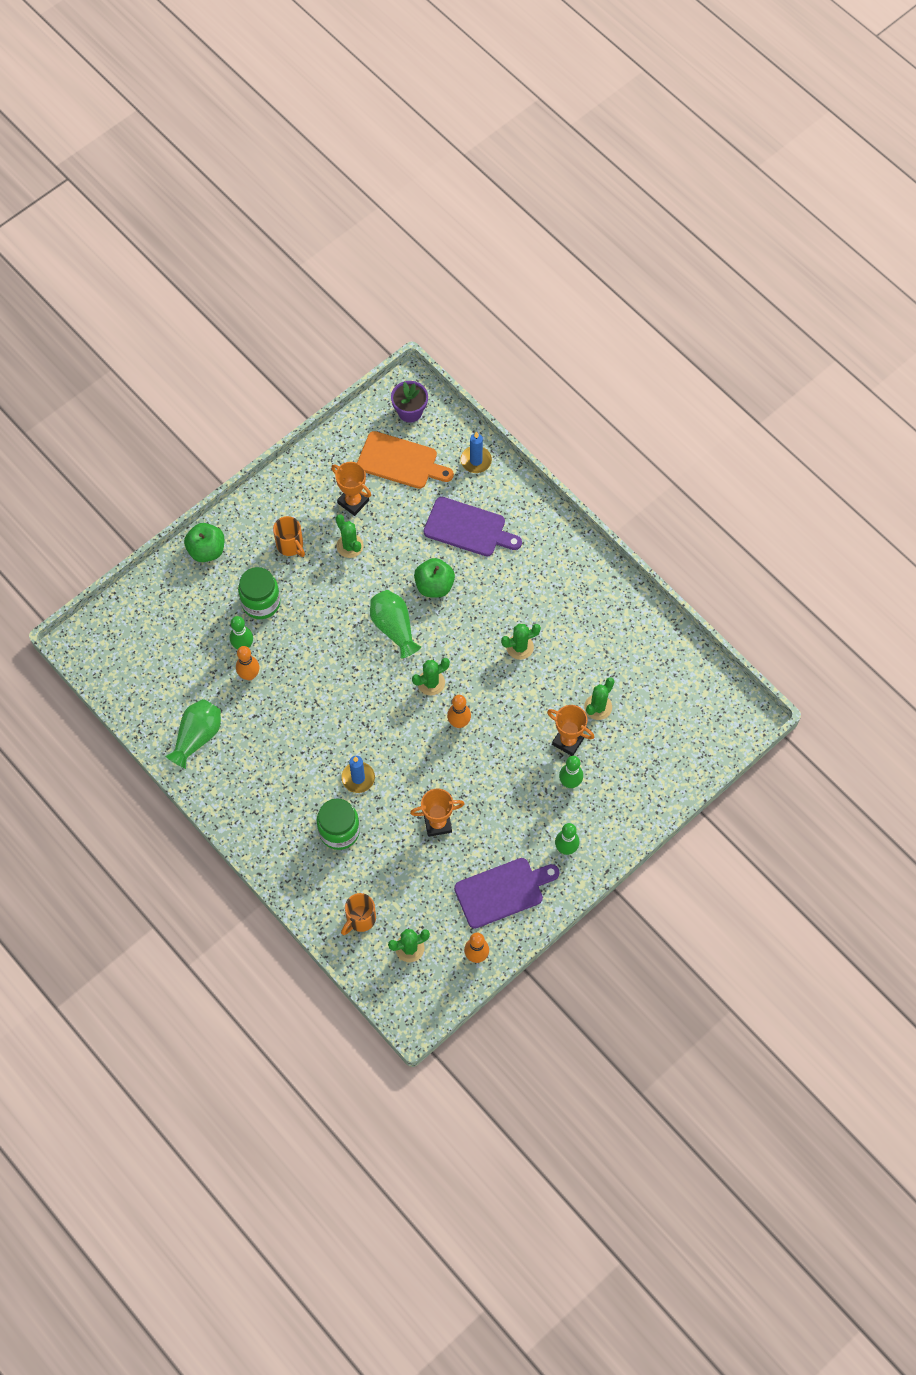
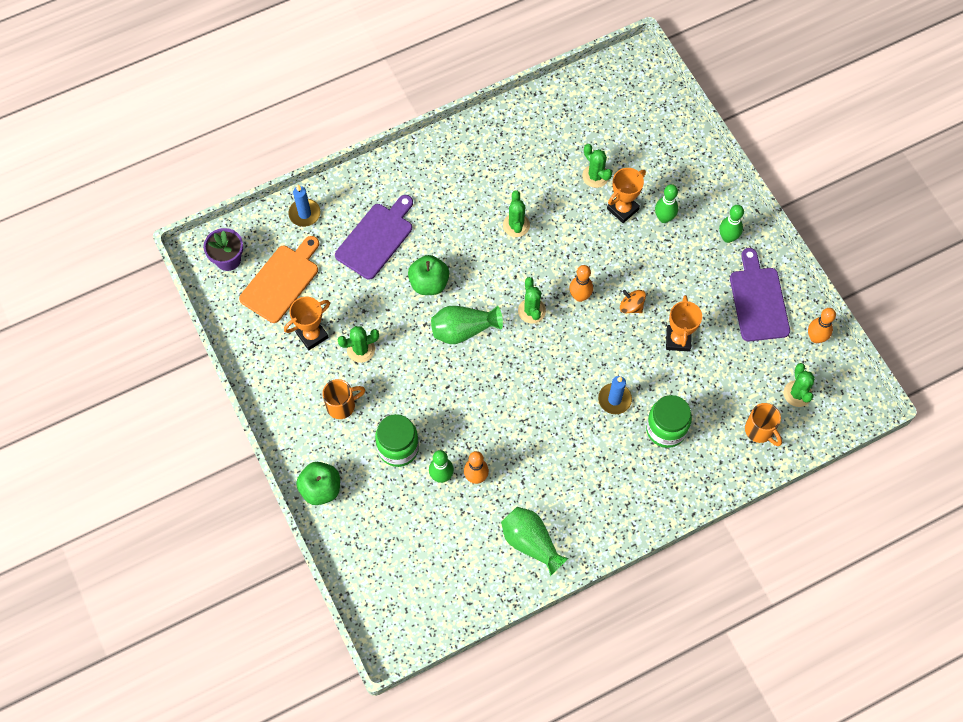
camera: 75 degrees left, 0 degrees up
(461, 772) = (631, 306): none -> orange spinning top

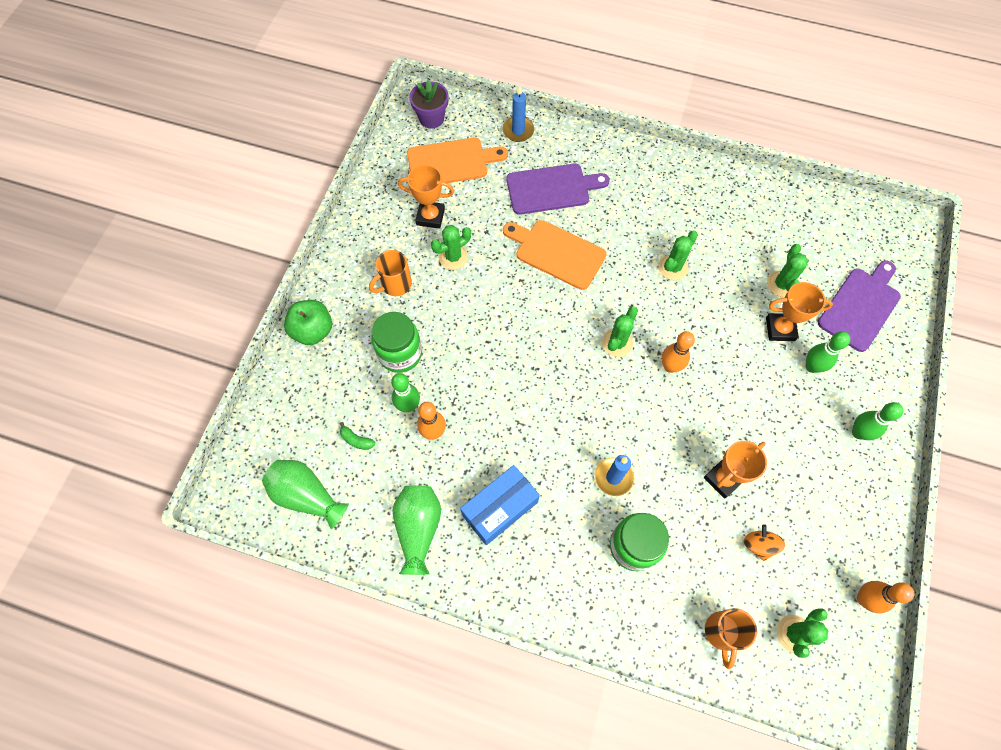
camera: 45 degrees right, 0 degrees up
(342, 405) = (395, 285): orange mug -> orange mug turned 120 degrees clockwise
(361, 350) = (453, 257): green cactus -> green cactus turned 60 degrees counterclockwise
(429, 283) = (557, 253): green apple -> orange cutting board
(432, 529) = (356, 440): none -> green banana
(463, 330) = (546, 310): green vase -> green vase (307, 495)
(567, 483) = (500, 508): none -> blue box
(631, 306) = (708, 413): orange spinning top -> orange spinning top (758, 545)
(758, 300) = (836, 513): purple cutting board -> purple cutting board (860, 306)

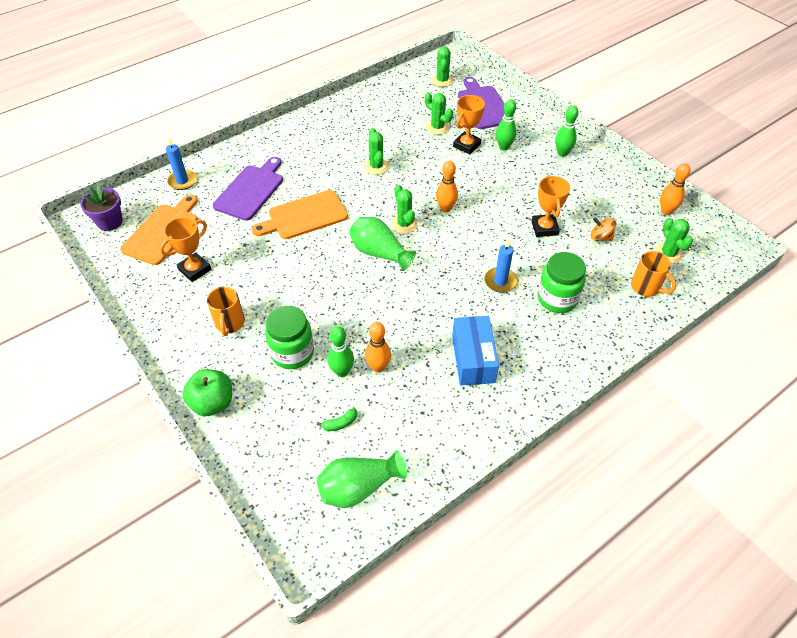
camera: 55 degrees left, 15 degrees down
(418, 529) = (449, 420): green vase -> green vase (379, 253)
(453, 257) = (244, 275): green cactus -> green cactus (442, 80)

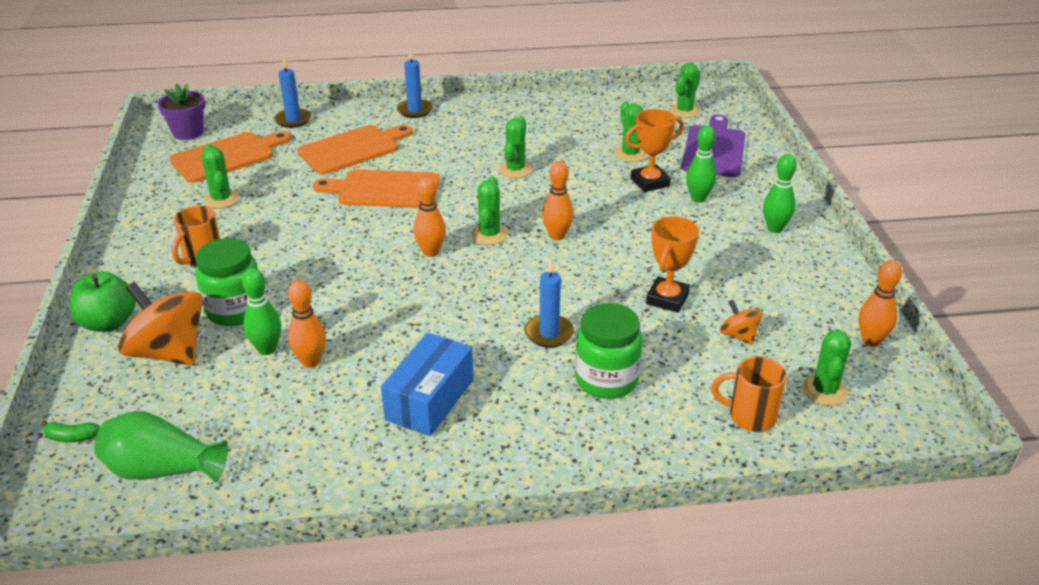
camera: 30 degrees right, 15 degrees down
(195, 269) = (221, 199): orange trophy -> green cactus
(250, 190) = (352, 149): purple cutting board -> orange cutting board
(265, 141) = (415, 110): none -> blue candle
(278, 404) = (169, 352): none -> orange spinning top
(340, 423) = (211, 398): green banana -> green banana (71, 437)
(379, 253) = (431, 252): green vase -> orange bowling pin
(646, 287) = (750, 416): orange mug -> orange mug turned 120 degrees clockwise

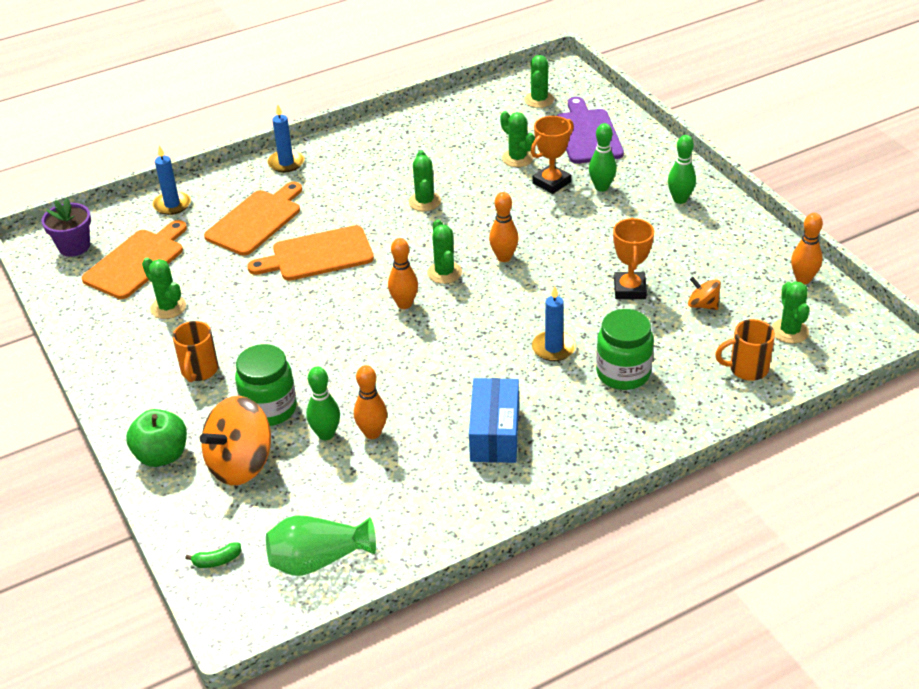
camera: 20 degrees left, 5 degrees up
(169, 352) = (241, 464): orange spinning top -> orange spinning top turned 60 degrees counterclockwise

